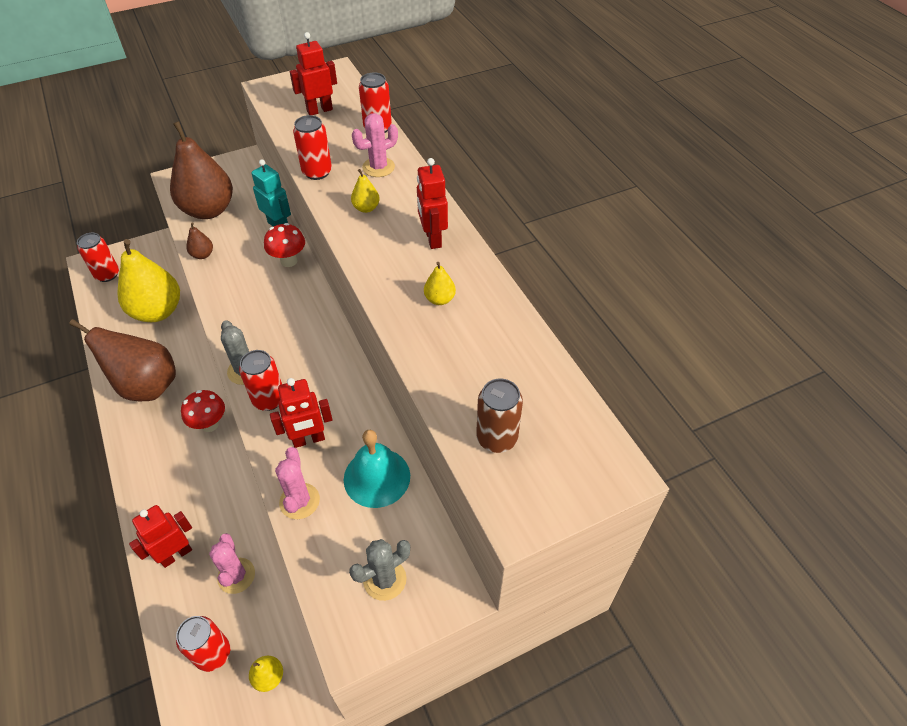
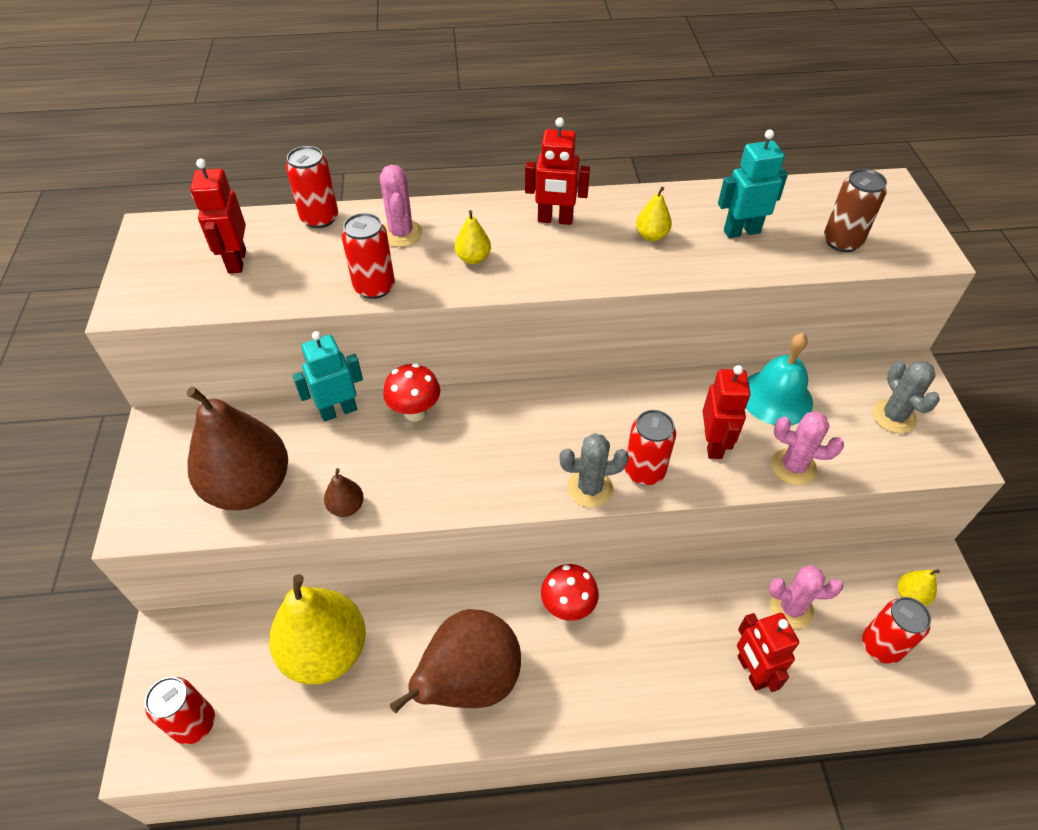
camera: 70 degrees left, 0 degrees up
(475, 358) = (741, 231): none -> turquoise robot

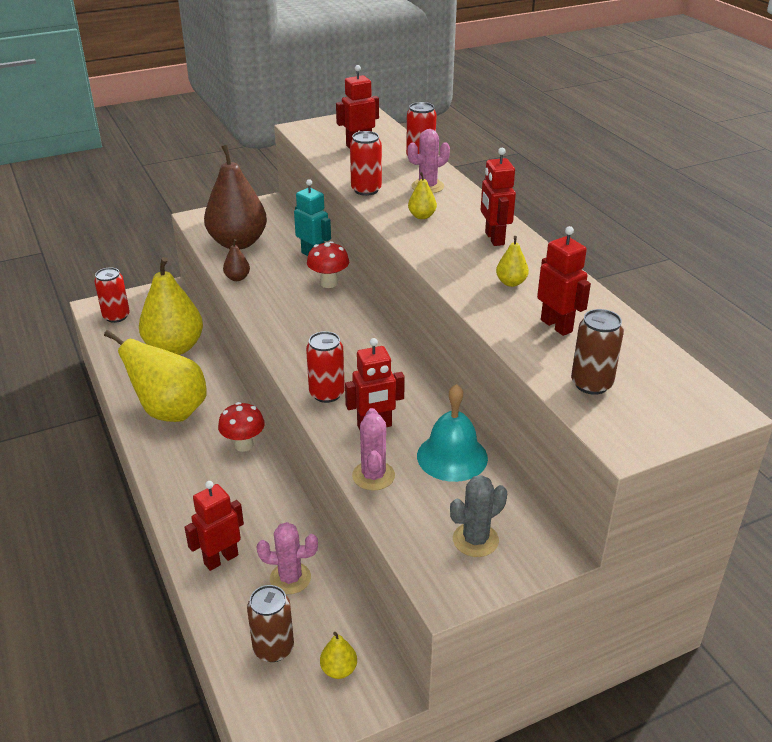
camera: 70 degrees right, 15 degrees down
(469, 681) = (170, 412): brown pear -> yellow pear
(590, 488) = (297, 370): grey cactus -> none
(741, 231) = (556, 326): turquoise robot -> red robot
(791, 608) = (290, 578): pink cactus -> pink cactus turned 75 degrees counterclockwise
(881, 646) = (273, 648): red can -> brown can

